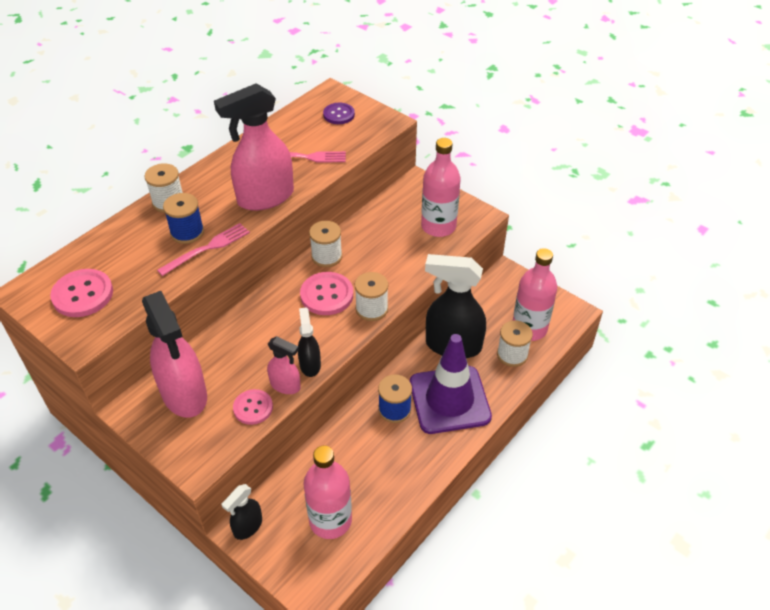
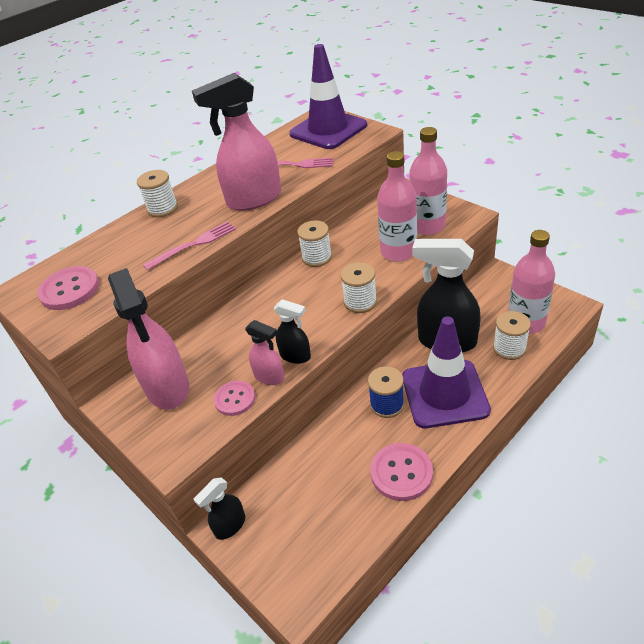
camera: 10 degrees right, 5 degrees down
(187, 232) = (176, 232): blue spool -> none
(310, 364) = (295, 356): black spray bottle -> black spray bottle turned 120 degrees clockwise
(327, 295) = (315, 291): pink button -> pink button (401, 473)
(330, 520) = (317, 519): pink bottle -> pink bottle (398, 252)
(339, 114) = (328, 130): purple button -> purple traffic cone

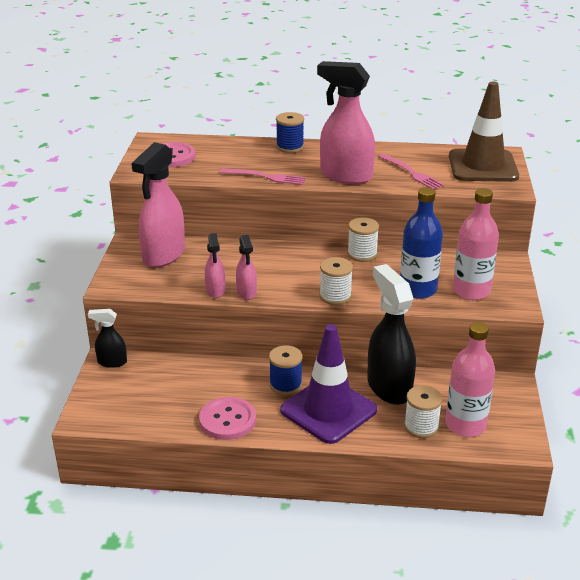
camera: 45 degrees right, 10 degrees down
(162, 208) = (290, 147): white spool -> blue spool
(235, 399) = (181, 286): pink button -> none
(295, 356) = (246, 292): black spray bottle -> pink spray bottle
(328, 130) = (483, 166): purple traffic cone -> brown traffic cone
(398, 252) = (418, 290): pink bottle -> blue bottle

